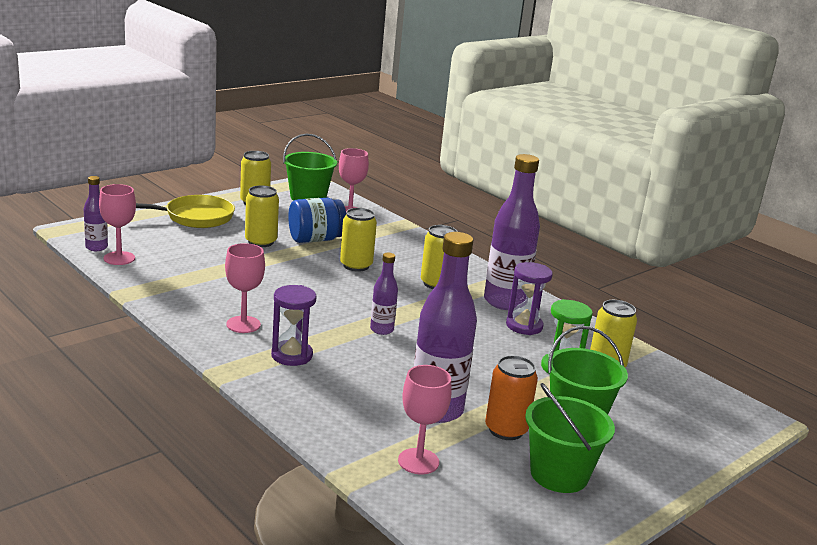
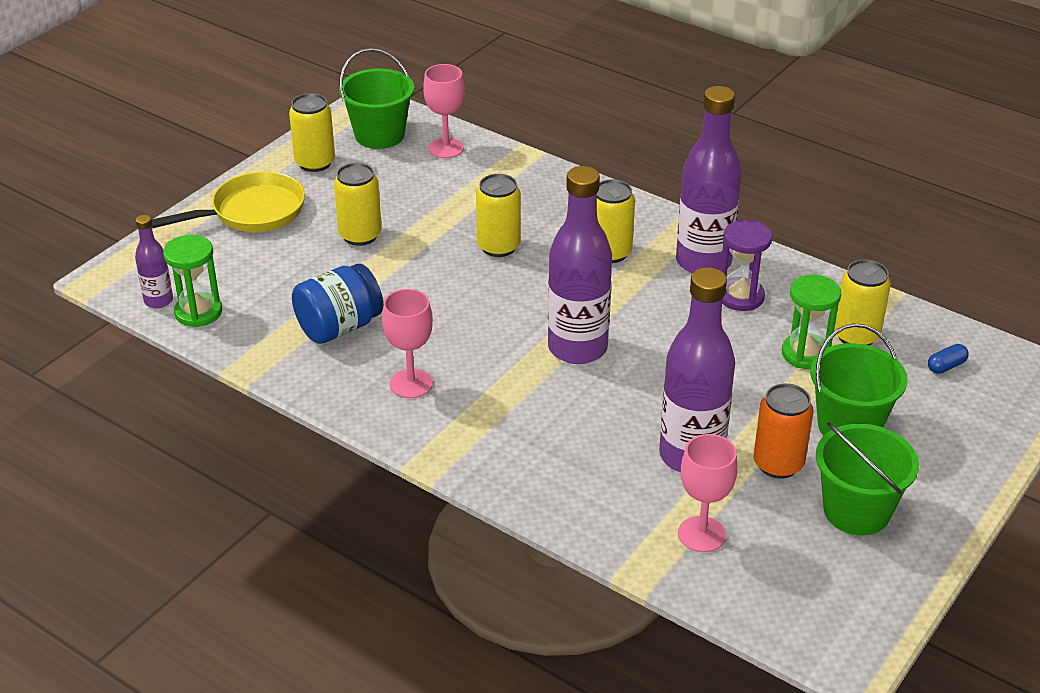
camera: 10 degrees left, 15 degrees up
(119, 258) = (198, 312): pink goblet -> green hourglass
(292, 355) = (492, 417): purple hourglass -> none
(315, 239) = (427, 212): blue jar -> blue jar (339, 327)
(381, 330) = (577, 348): purple bottle -> purple bottle, size x1.99
(674, 398) = (946, 366): none -> blue capsule

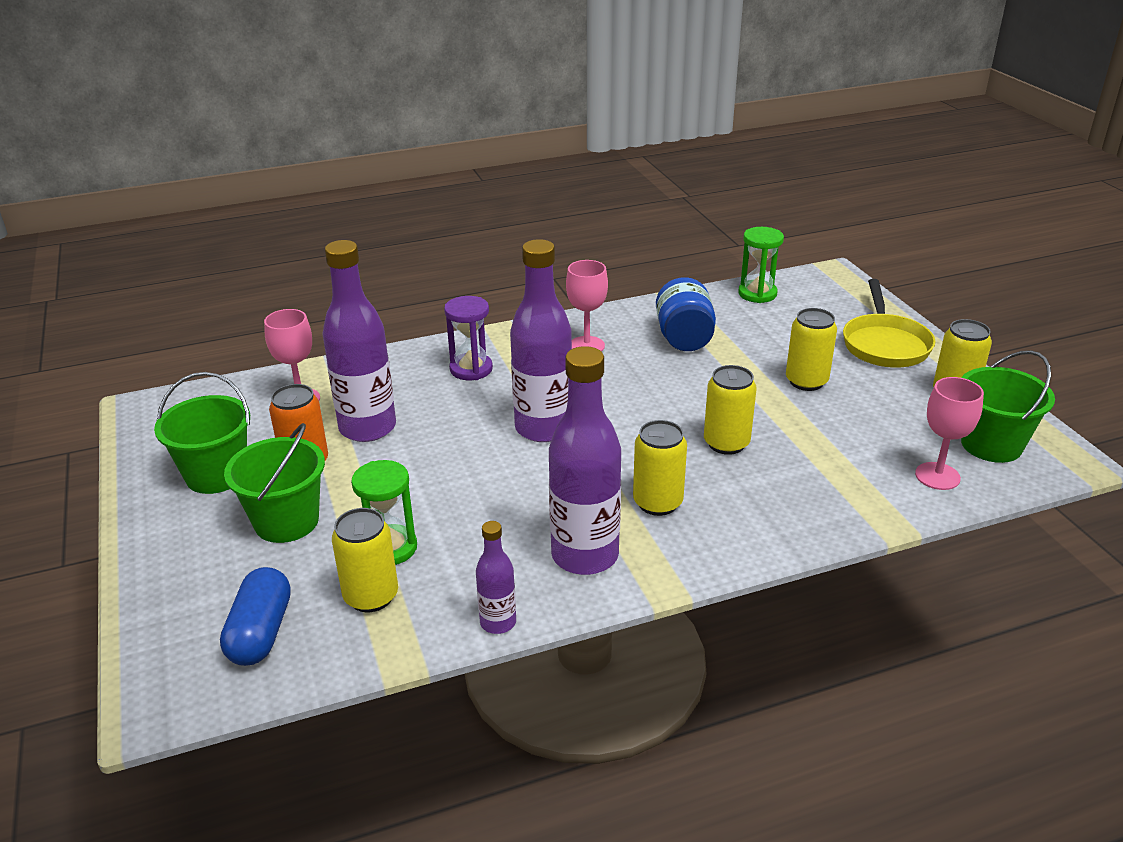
camera: 125 degrees right, 5 degrees down
(158, 301) = (786, 284): purple bottle -> purple bottle (498, 622)
(740, 297) = (508, 551): purple hourglass -> purple hourglass (471, 369)
(946, 366) = (261, 632): blue capsule -> blue capsule, size x2.01

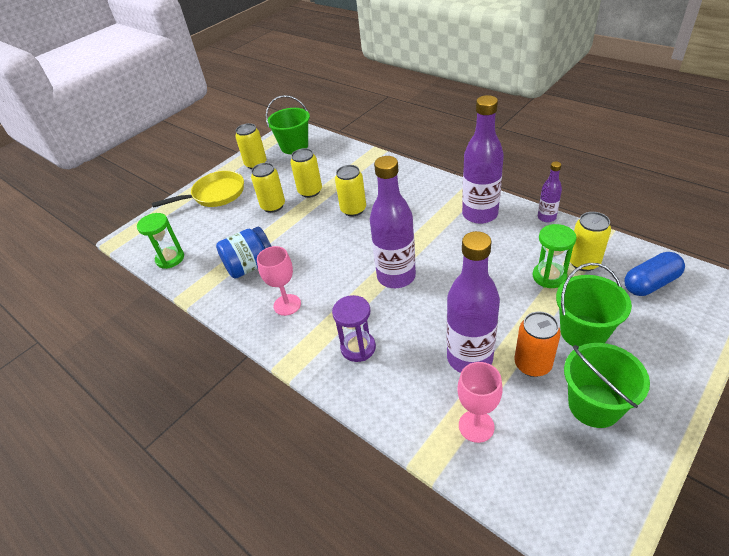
camera: 115 degrees left, 10 degrees up
(657, 503) = (421, 210): yellow can -> yellow can (310, 191)
(937, 476) = (330, 151): pink goblet -> none

